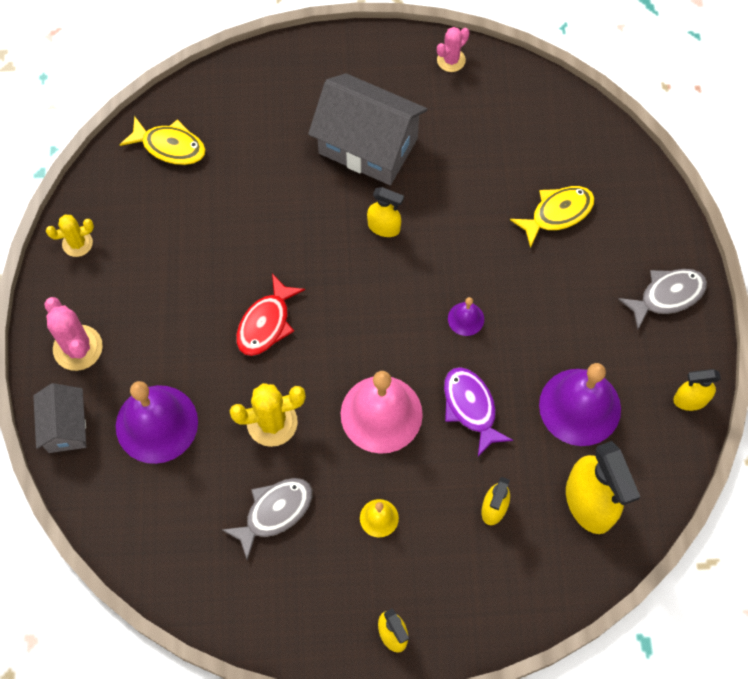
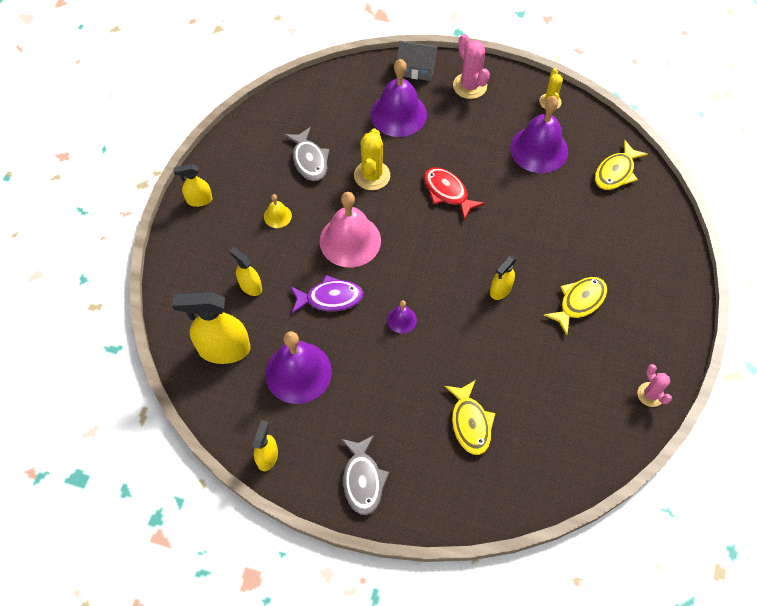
camera: 110 degrees right, 5 degrees down
(78, 348) = (469, 86): pink cactus -> pink cactus turned 75 degrees clockwise
(161, 237) = (539, 149): none -> purple bell
(368, 146) = (579, 302): grey house -> yellow fish

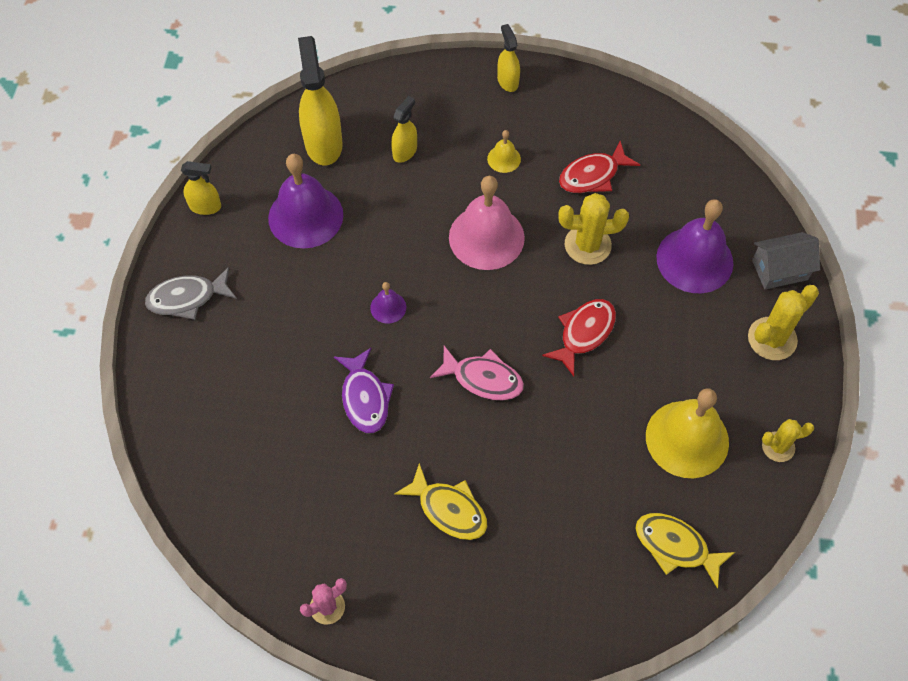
camera: 80 degrees right, 0 degrees up
(309, 160) = (593, 175): grey fish -> red fish
(330, 298) = (404, 230): purple fish -> purple fish (365, 398)
(416, 69) = (779, 270): grey house -> grey house turned 75 degrees clockwise
(469, 86) = (772, 339): pink cactus -> yellow cactus
(470, 422) = (265, 397): yellow fish -> none
(475, 263) = (483, 379): none -> pink fish
(500, 290) = (449, 411): yellow spray bottle -> none
(539, 149) = (687, 439): purple bell -> yellow bell

